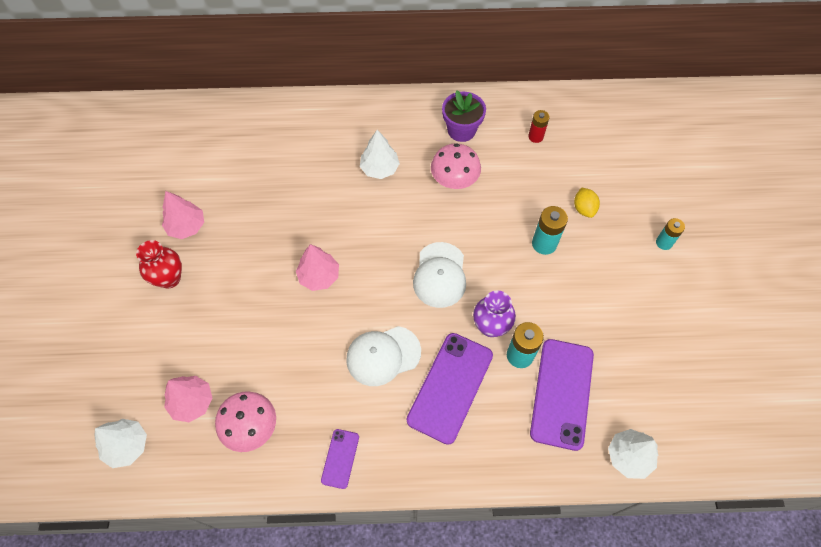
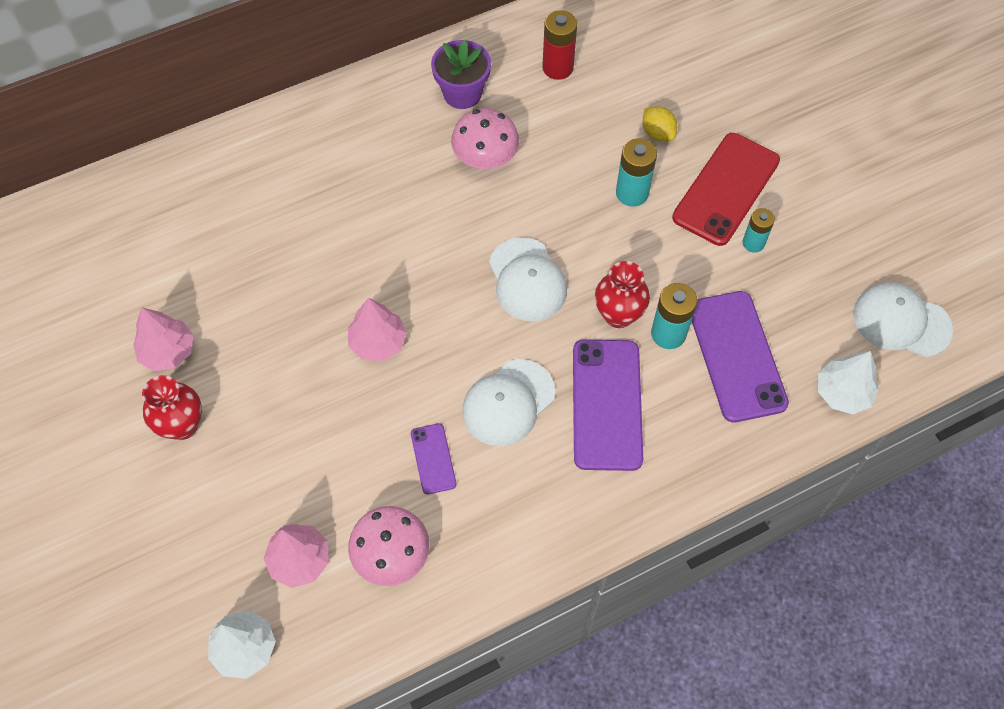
camera: 25 degrees left, 0 degrees up
(340, 458) = (520, 542): purple phone -> purple phone (433, 458)
(379, 169) = (384, 180): white tree -> none
(491, 326) = (618, 315): purple vase -> red vase
(535, 136) = (558, 67): red battery -> red battery, size x1.51
(614, 268) = (726, 189): none -> red phone
(664, 242) = (767, 137): turquoise battery -> turquoise battery (753, 243)
(701, 422) = (901, 322): none -> white cap

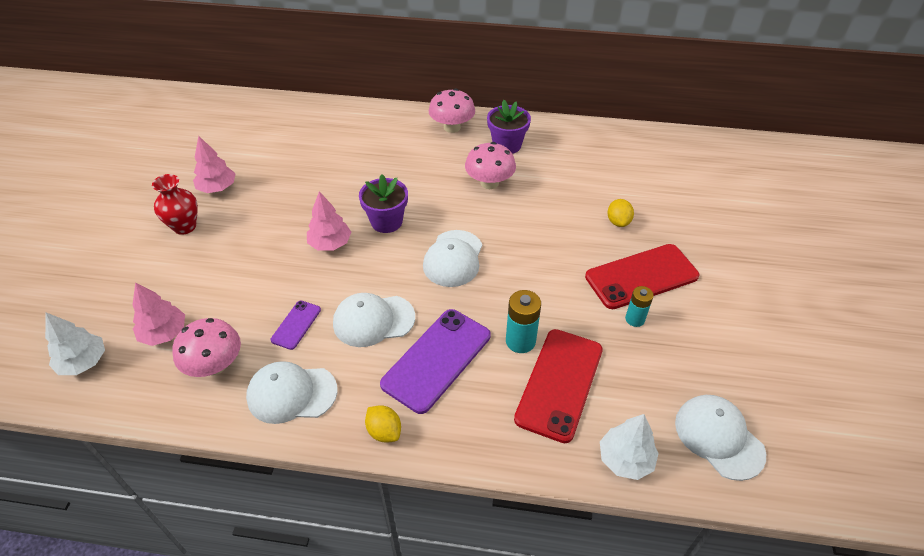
camera: 35 degrees right, 15 degrees down
(376, 101) = (452, 127): none -> pink mushroom
(415, 277) = (386, 222): none -> purple flower pot
(499, 531) = (291, 394): none -> white cap
(558, 67) = (580, 158): red battery -> none
(618, 315) = (495, 310): red vase -> none
(620, 508) = (384, 431): none -> yellow lemon
(632, 193) = (569, 246): turquoise battery -> none
(736, 356) = (559, 384): purple phone -> red phone

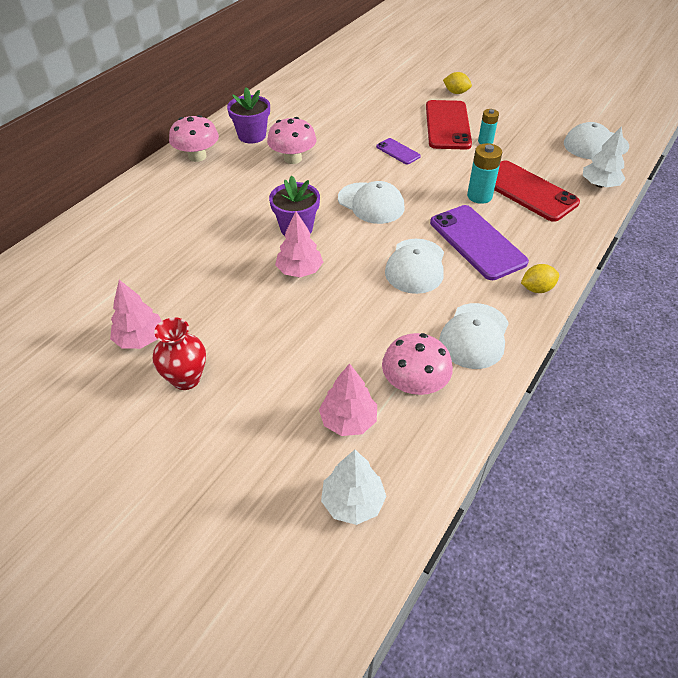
camera: 65 degrees left, 0 degrees up
(296, 325) = (393, 316): purple phone -> purple phone (398, 151)
(618, 222) = (386, 116): yellow lemon -> yellow lemon (456, 92)

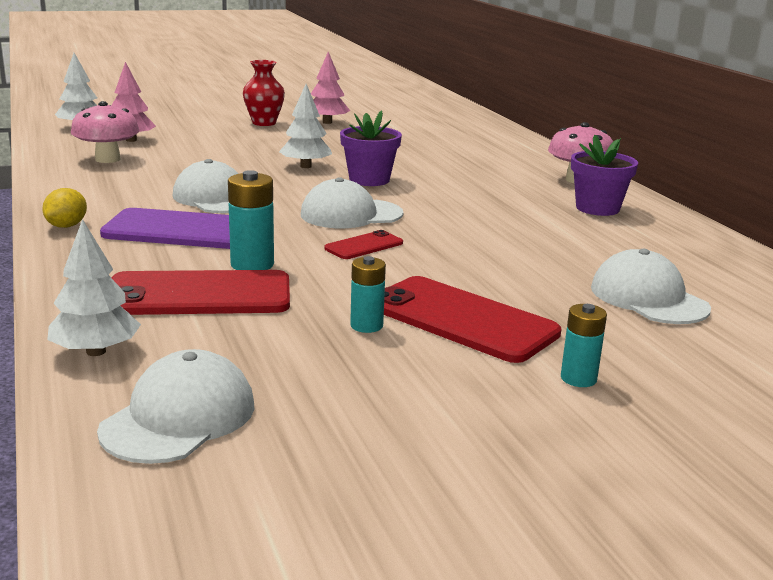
camera: 125 degrees right, 25 degrees down
(293, 158) = (509, 211): pink mushroom -> none
(299, 270) = (305, 166): pink tree -> white tree
(398, 151) = (438, 261): purple phone -> none
(409, 178) = (364, 246): none -> red phone
(456, 92) = (578, 378): yellow lemon -> turquoise battery
(474, 336) = (92, 187): white cap -> white cap (648, 298)

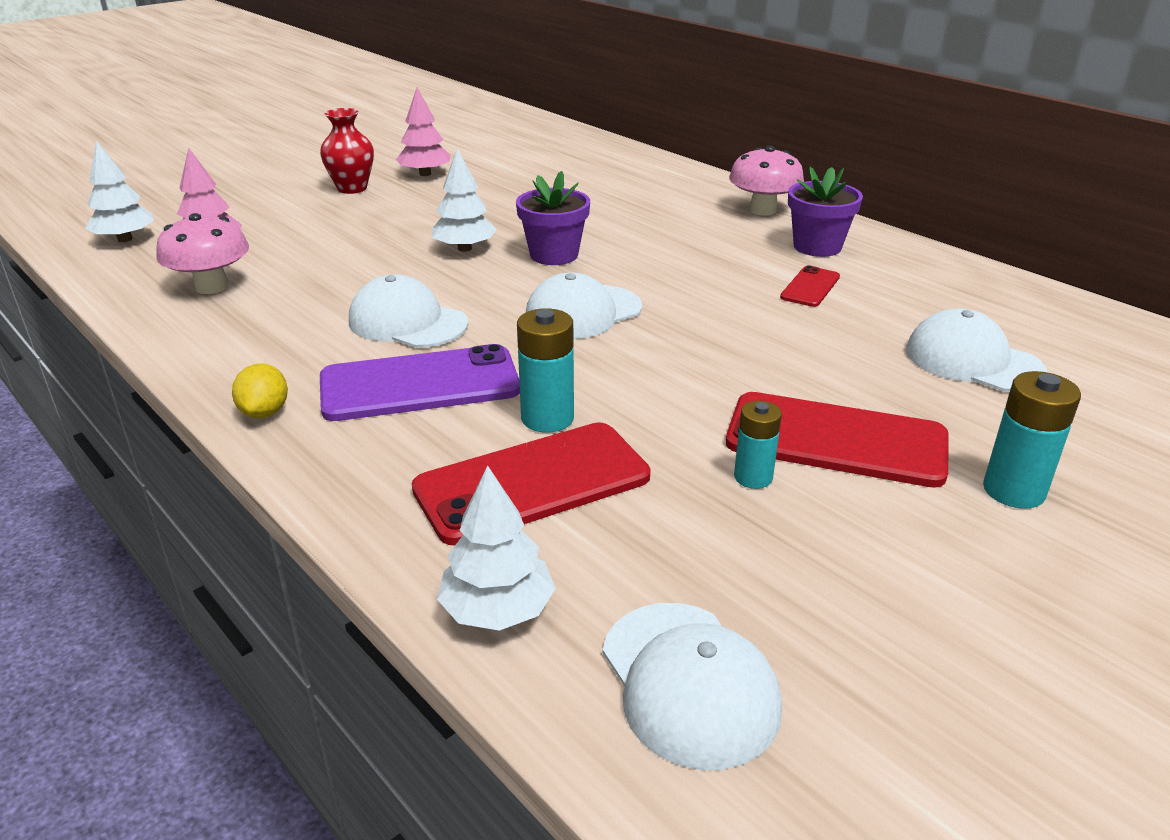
camera: 20 degrees left, 10 degrees up
(179, 417) = (689, 683): white cap -> white cap turned 150 degrees clockwise
(364, 246) = (640, 357): red phone -> red phone (810, 287)
(578, 378) = (1013, 490): turquoise battery -> turquoise battery, size x1.51

